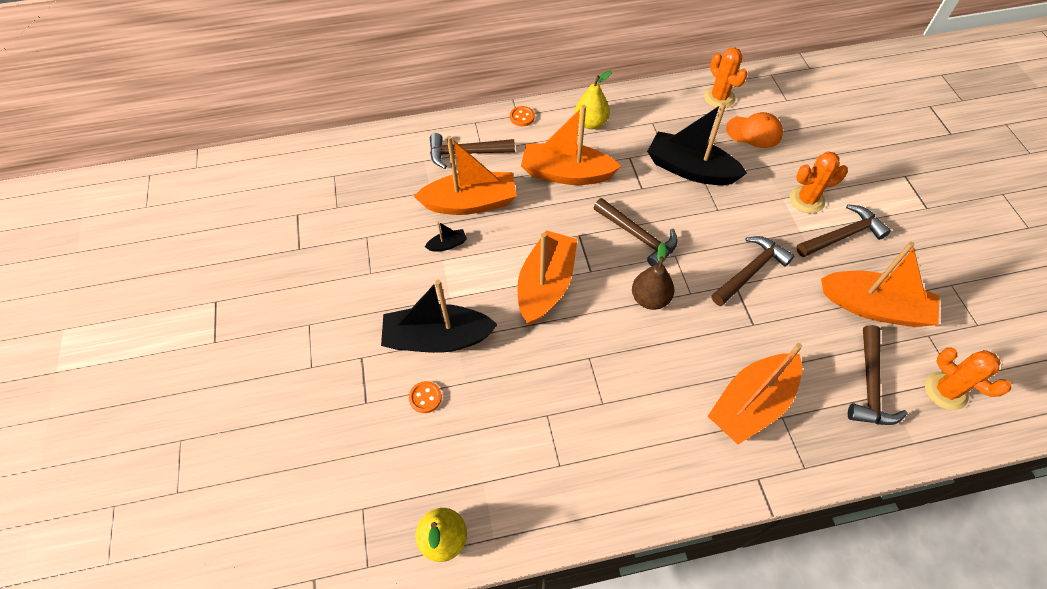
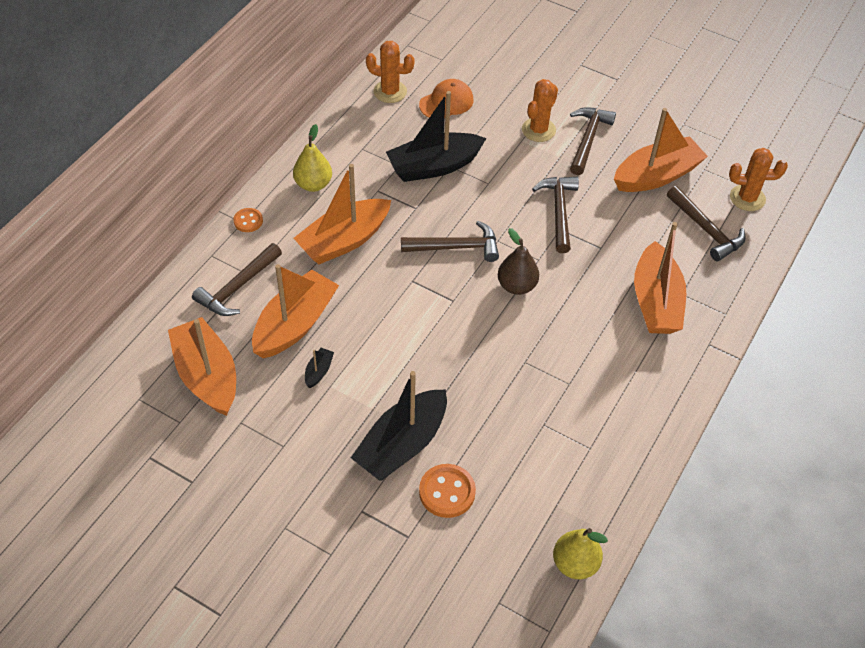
camera: 50 degrees left, 5 degrees down
(425, 397) = (447, 492): orange button -> orange button, size x1.65
(546, 285) = (433, 337): orange boat -> orange boat (207, 375)

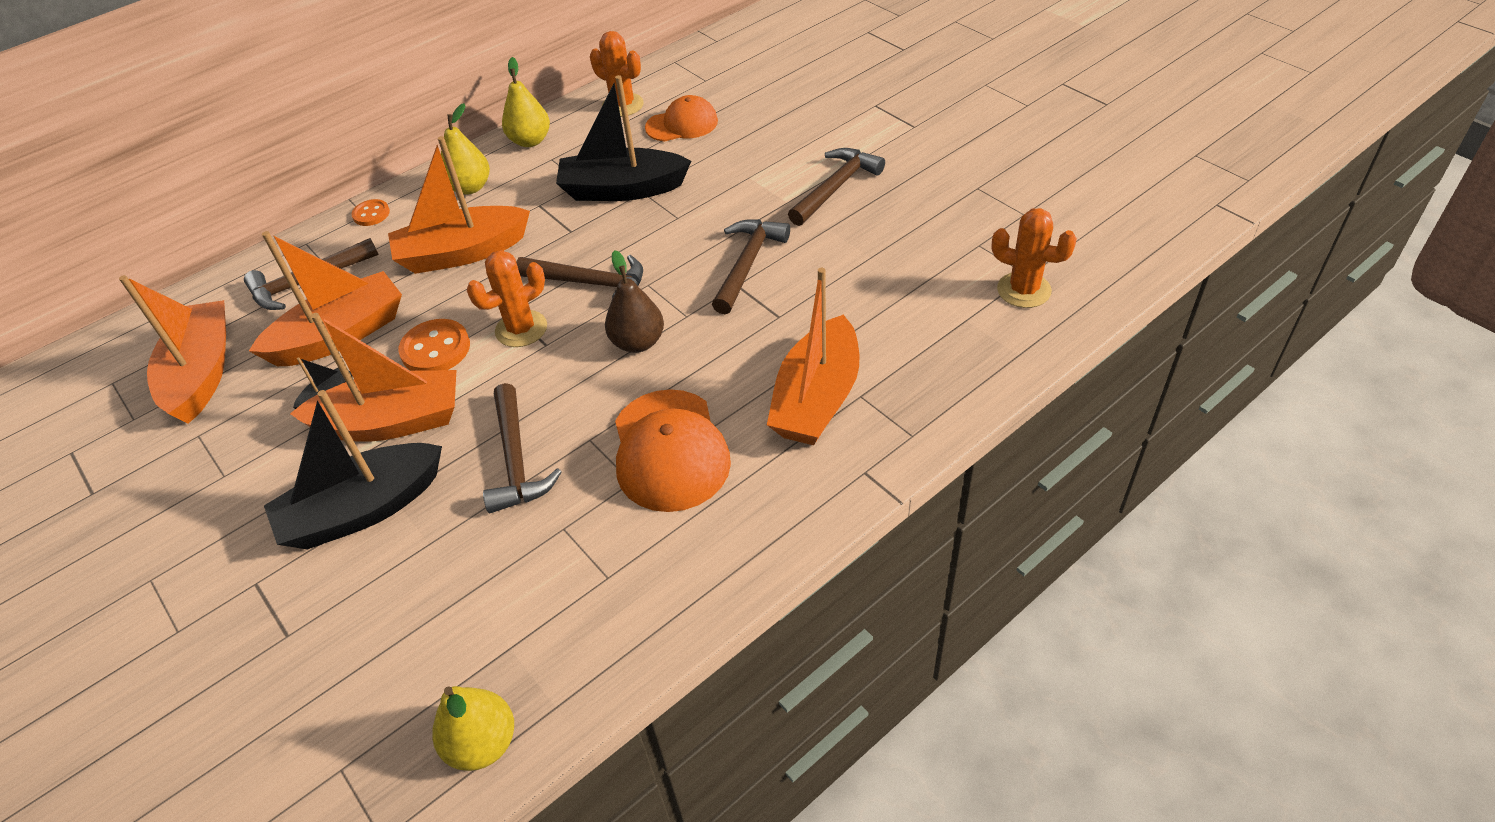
camera: 25 degrees right, 5 degrees down
(335, 135) = (530, 141): none -> yellow pear
(447, 492) = (377, 587): orange button -> orange button (435, 349)
(538, 130) = (777, 168): orange cactus -> orange cactus (521, 329)
(582, 357) = (670, 450): none -> orange cap
(656, 176) = (906, 242): orange boat -> orange boat (392, 422)
(706, 230) = (941, 320): brown hammer -> brown hammer (516, 460)

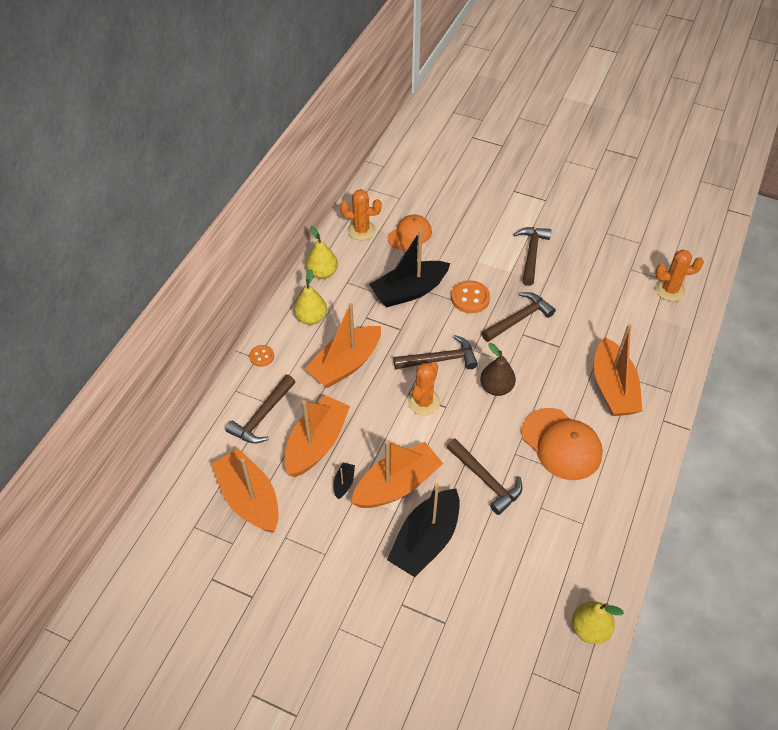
camera: 30 degrees left, 5 degrees up
(435, 349) = (383, 432): orange button -> orange button (470, 298)
(748, 264) = (519, 319): brown hammer -> brown hammer turned 60 degrees clockwise

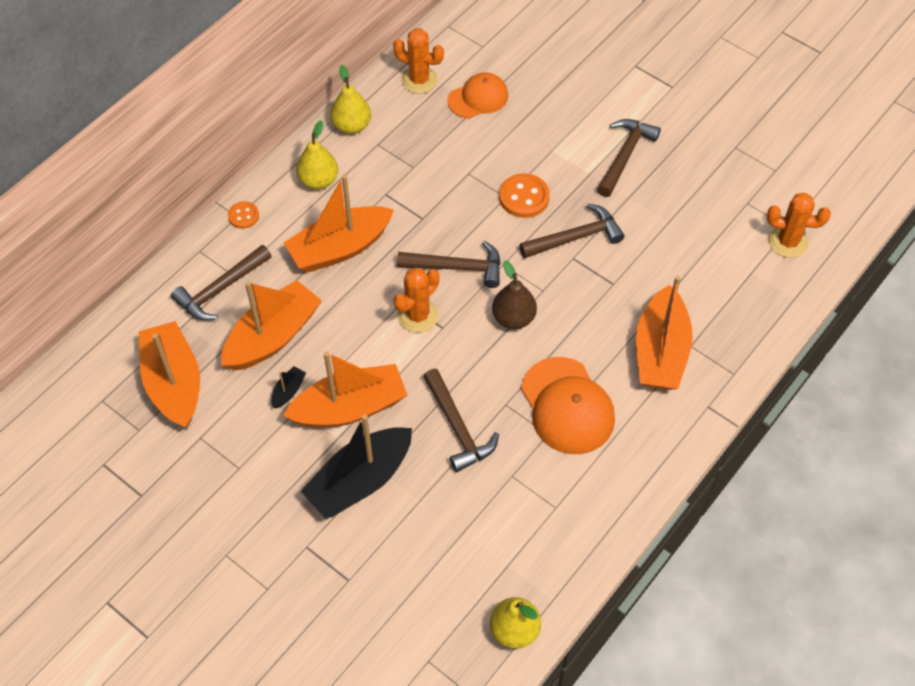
camera: 15 degrees right, 5 degrees up
(409, 291) = (450, 172): black boat -> none

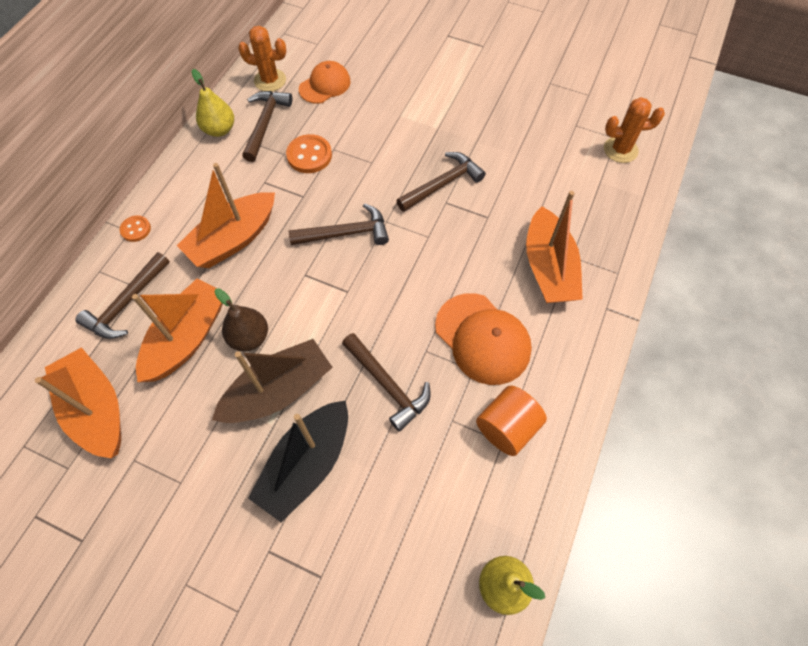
camera: 15 degrees left, 5 degrees up
(288, 391) = (214, 389): black boat -> none
(318, 181) = (200, 183): yellow pear -> none
(350, 408) = (279, 391): orange boat -> brown boat
(418, 316) = (321, 285): orange cactus -> none
(513, 318) = (409, 268): brown pear -> brown pear (249, 337)
(524, 197) = (388, 159): orange button -> orange button (309, 155)
(564, 495) = (507, 427): none -> orange cylinder
(625, 155) = (462, 107): brown hammer -> brown hammer (265, 123)

